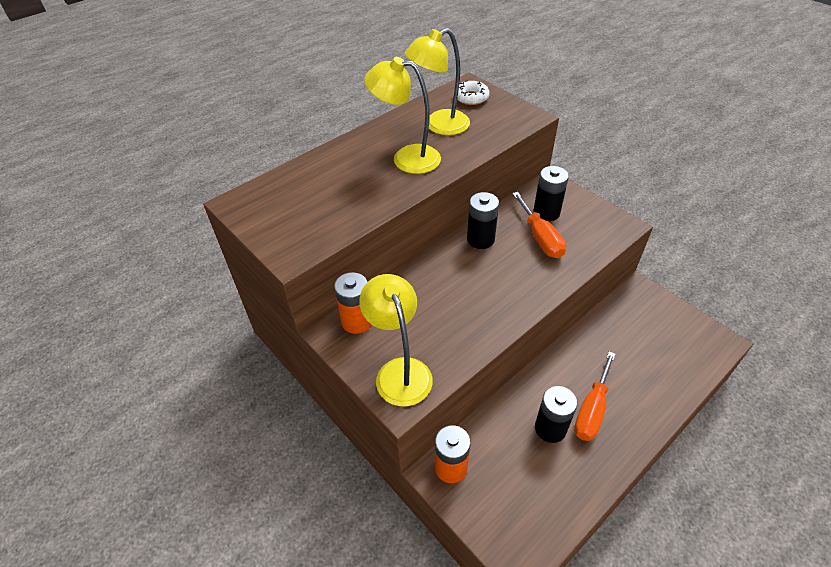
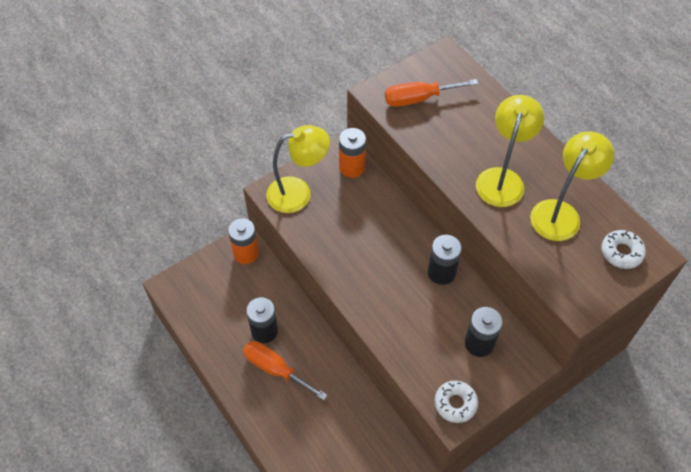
camera: 95 degrees right, 10 degrees up
(439, 126) = (560, 213): yellow lamp -> yellow lamp turned 60 degrees clockwise
(540, 238) = (439, 328): orange screwdriver -> orange screwdriver (418, 99)
(609, 224) = (455, 403): none -> white donut

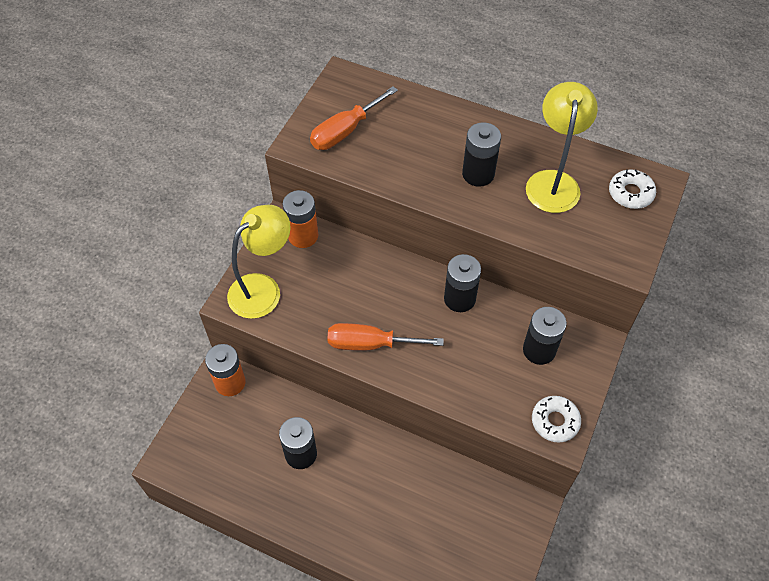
camera: 30 degrees left, 0 degrees up
(275, 369) = (337, 487): orange screwdriver -> orange screwdriver (370, 344)
(502, 178) = (478, 174): yellow lamp -> black battery

